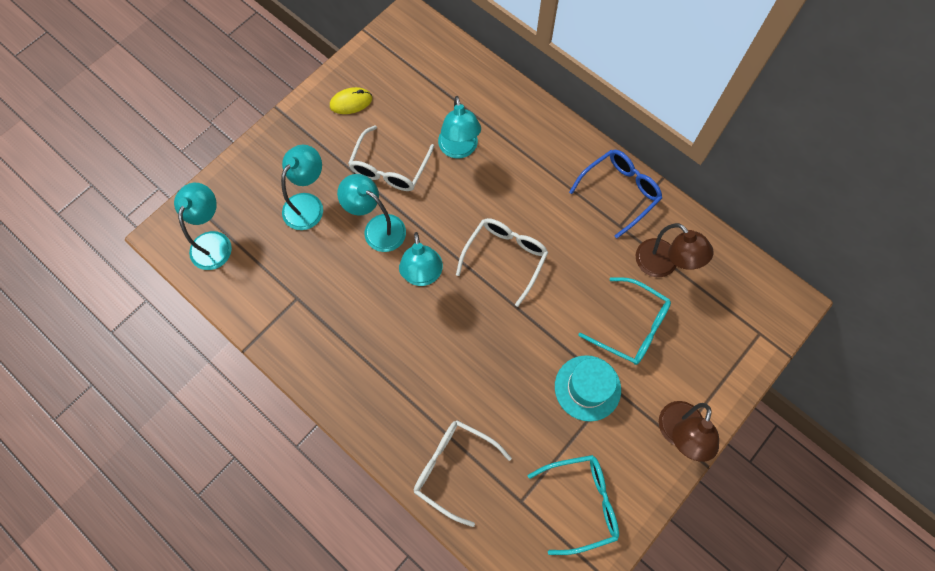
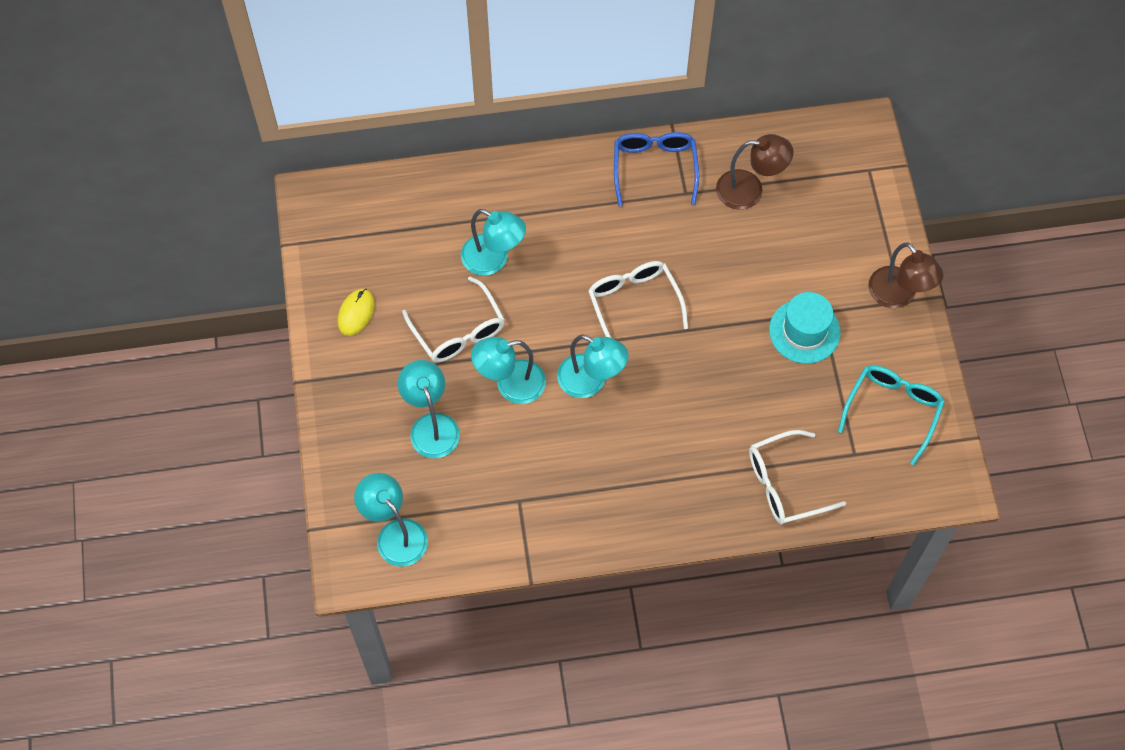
camera: 50 degrees left, 5 degrees down
(631, 327) = (782, 257): turquoise glasses -> none

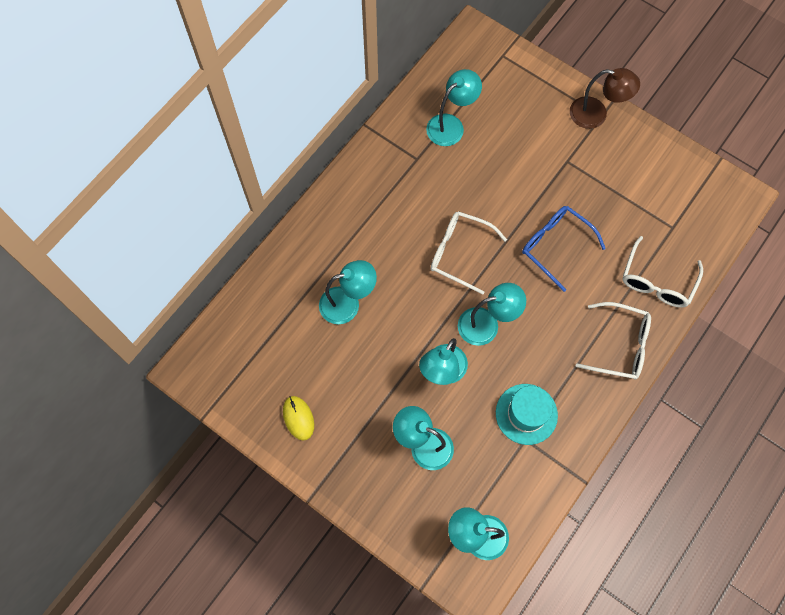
camera: 45 degrees left, 5 degrees up
(458, 331) = (375, 368): white glasses -> white glasses (620, 345)
(654, 167) = (382, 159): blue glasses -> blue glasses (555, 246)
(749, 190) = (451, 125): brown lamp -> turquoise lamp
(804, 331) = (570, 181): turquoise hat -> turquoise hat (526, 414)
(893, 409) = (664, 182): turquoise glasses -> none

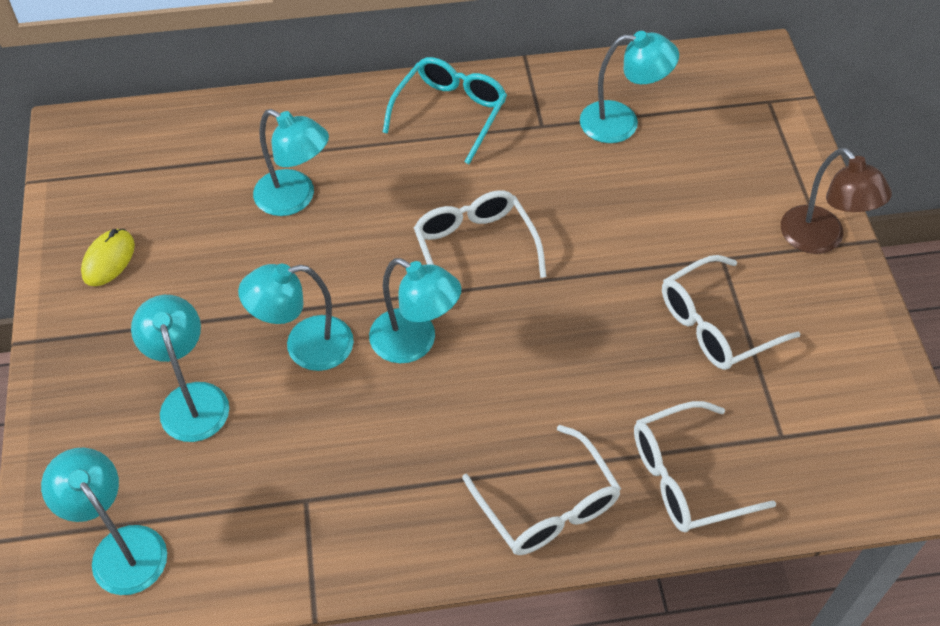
camera: 45 degrees right, 15 degrees down
(366, 189) = (450, 112): none -> turquoise glasses
(526, 414) = (341, 474): turquoise hat -> none
(555, 246) = (598, 332): blue glasses -> none
(597, 198) = (715, 325): none -> white glasses

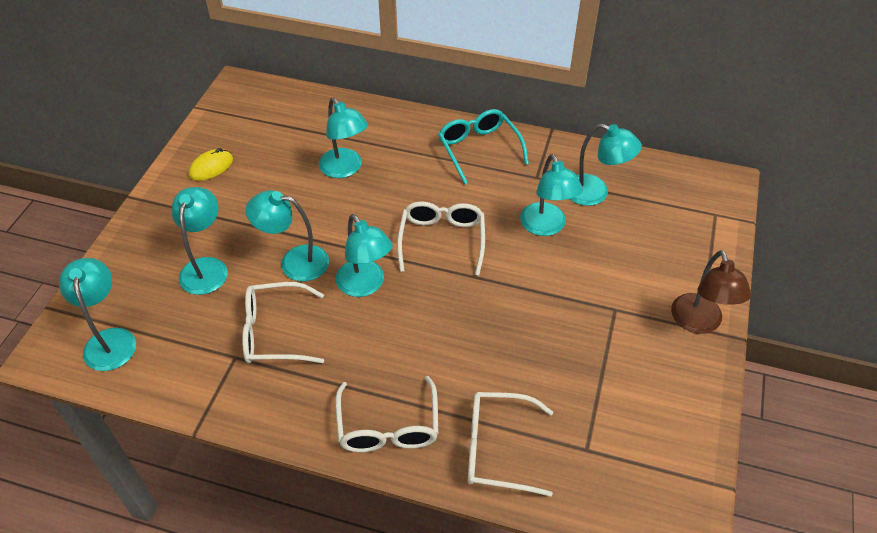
camera: 25 degrees right, 5 degrees down
(450, 112) = (478, 149): turquoise glasses -> turquoise glasses turned 75 degrees counterclockwise
(589, 185) = (546, 227): none -> turquoise lamp
(715, 325) = (582, 352): white glasses -> white glasses (274, 332)

